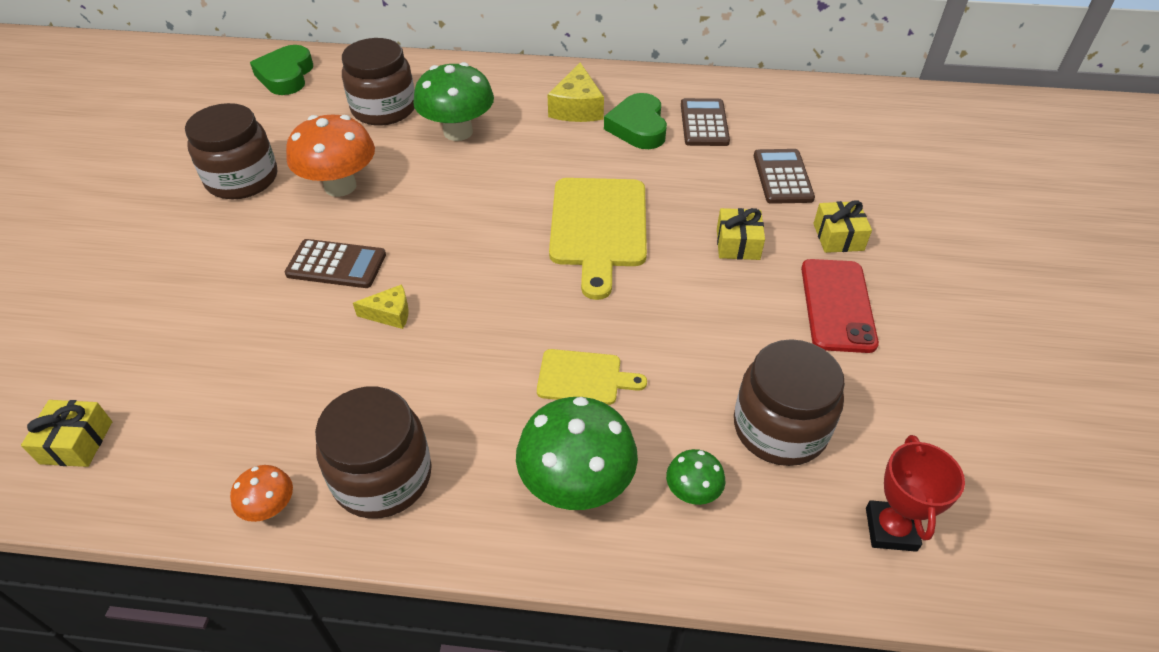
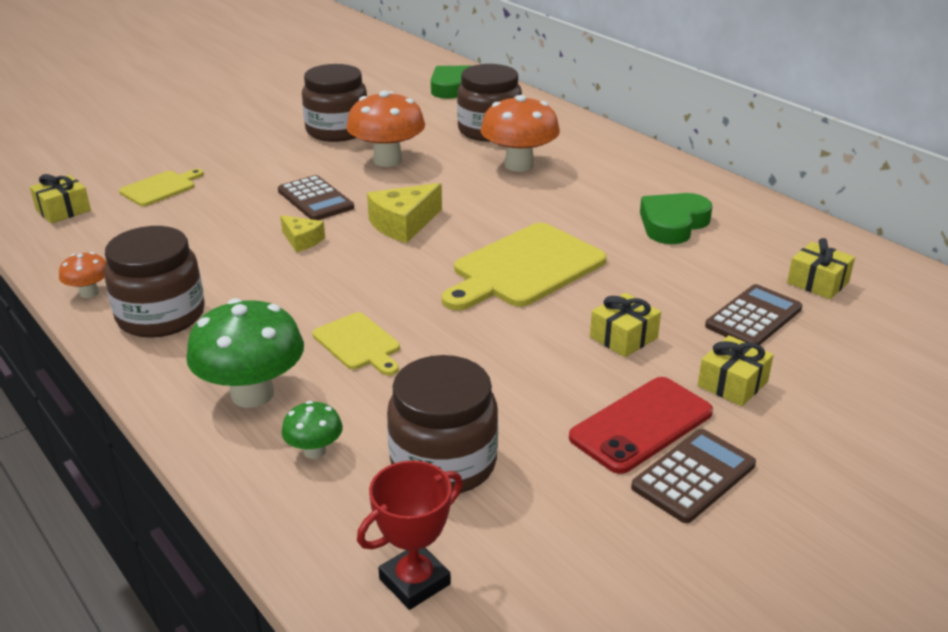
camera: 45 degrees right, 15 degrees down
(152, 347) = (160, 188): none -> yellow cutting board
(458, 132) = (519, 165): green mushroom -> orange mushroom
(577, 108) = (640, 189): yellow cheese -> yellow cheese (403, 224)
(704, 123) = (742, 248): brown calculator -> brown calculator (693, 476)
(778, 126) = (817, 282): none -> yellow gift

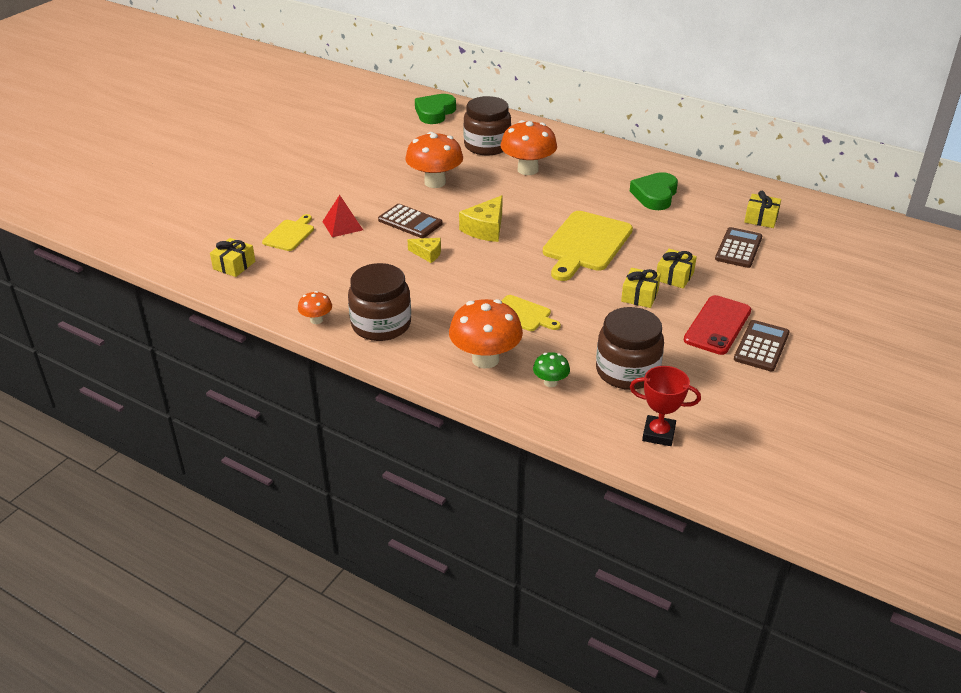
camera: 20 degrees left, 5 degrees up
(231, 189) = (342, 225): none -> red pyramid
(252, 394) = (485, 359): green mushroom -> orange mushroom
(337, 130) = (378, 164): brown jar -> none
(414, 581) = (658, 434): red trophy -> red trophy turned 75 degrees clockwise
(732, 384) = (750, 291): yellow gift -> yellow gift (639, 296)

